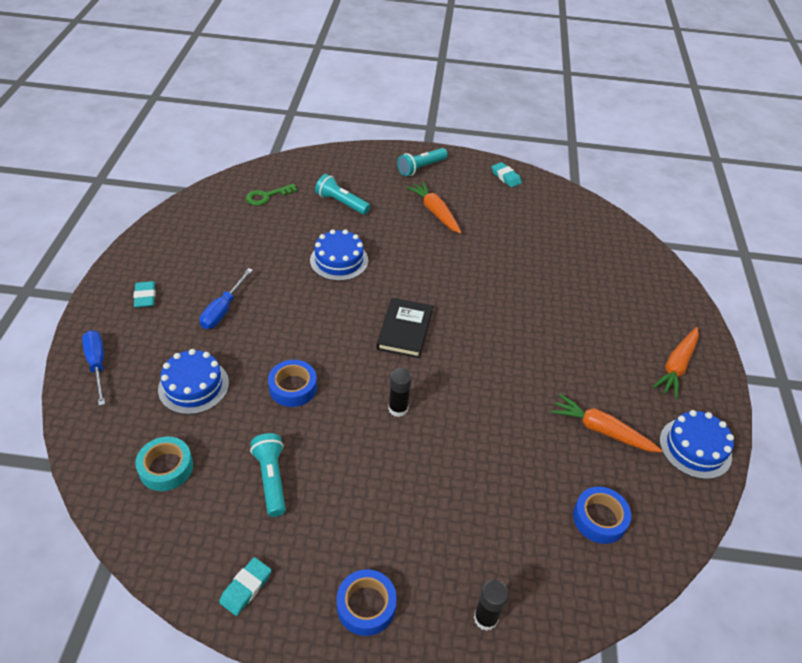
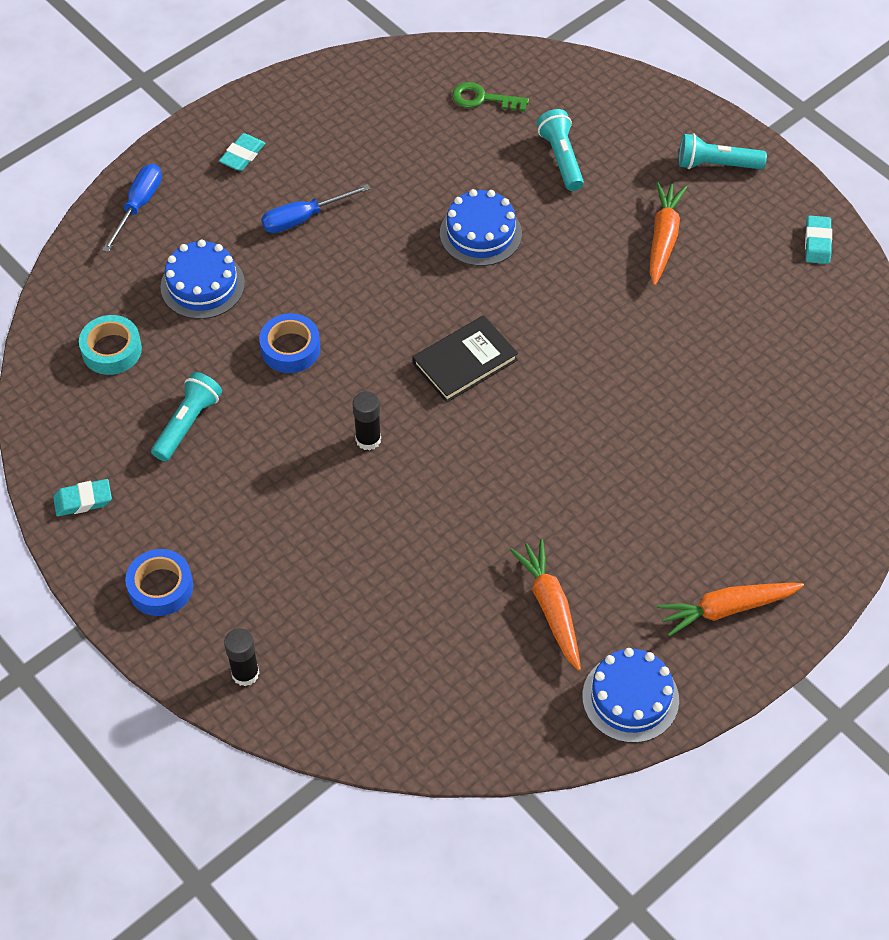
camera: 45 degrees right, 10 degrees up
(599, 518) = (443, 680): blue tape -> none

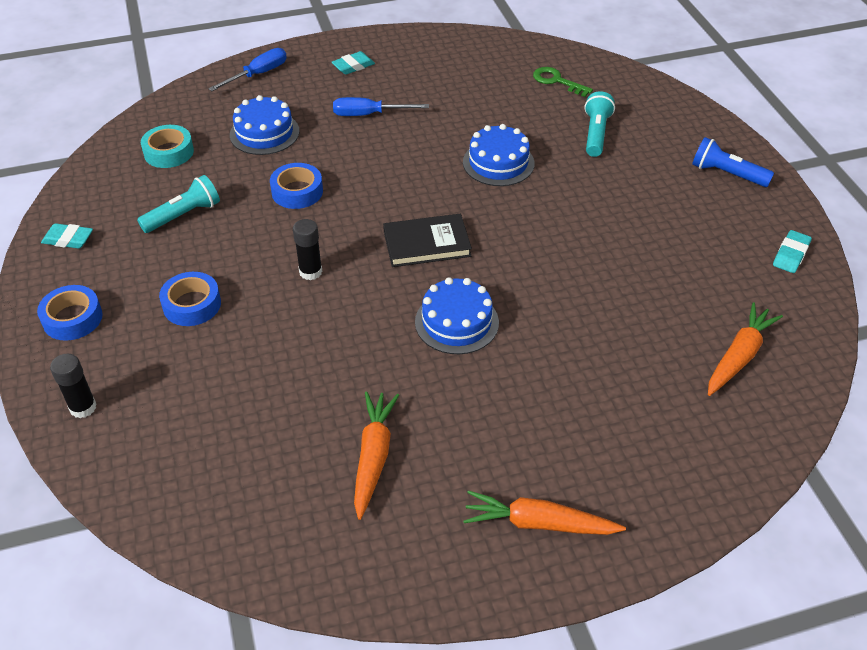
camera: 25 degrees right, 10 degrees down
(273, 523) = (192, 305): none -> blue tape
(630, 698) = (396, 567): blue cake -> blue cake (456, 322)
(663, 238) = (650, 210): orange carrot -> orange carrot (739, 356)
(716, 164) = (727, 174): turquoise flashlight -> blue flashlight

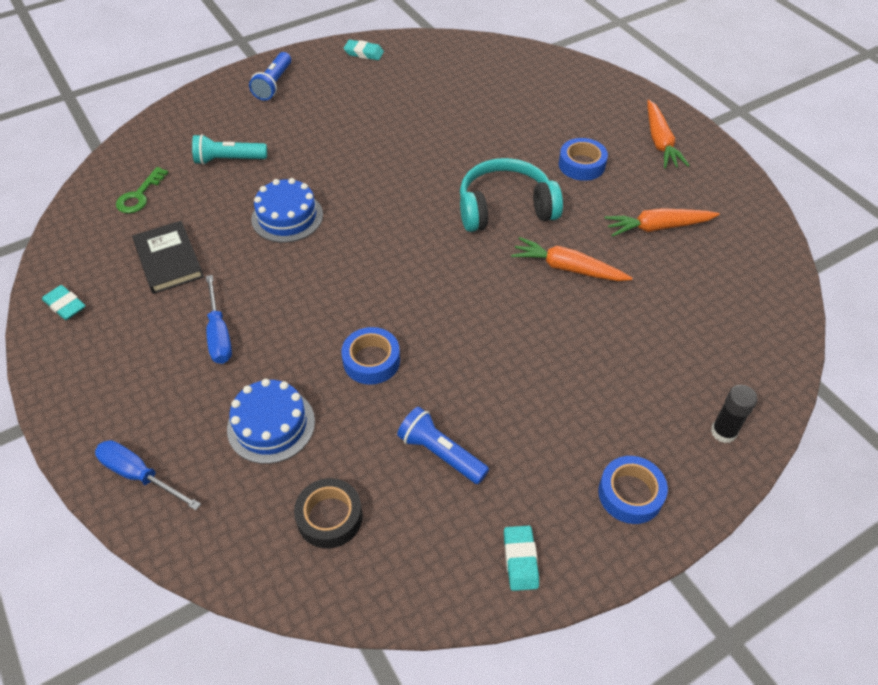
camera: 105 degrees left, 5 degrees up
(169, 152) = (329, 517): turquoise tape -> black tape
(183, 215) = (441, 453): turquoise flashlight -> blue flashlight
(192, 305) = (565, 395): blue tape -> blue tape (581, 165)
(310, 272) = (485, 316): black glue stick -> none
(353, 66) = (115, 374): turquoise eraser -> turquoise eraser (65, 305)
(427, 243) = (418, 244): black book -> black book (168, 260)
(456, 322) = (505, 208): blue cake -> turquoise headphones
(739, 356) = (475, 72): orange carrot -> orange carrot (567, 268)

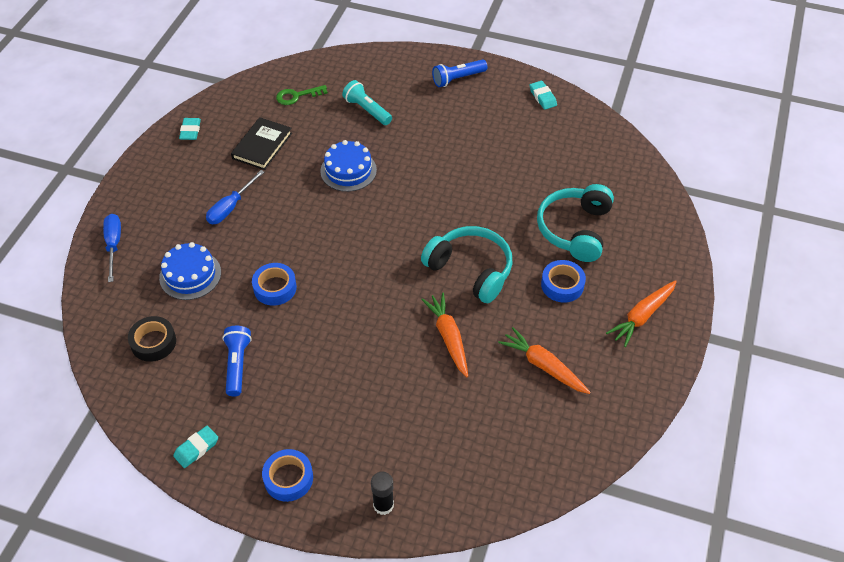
camera: 50 degrees right, 0 degrees up
(530, 122) = (575, 230): none -> turquoise headphones

